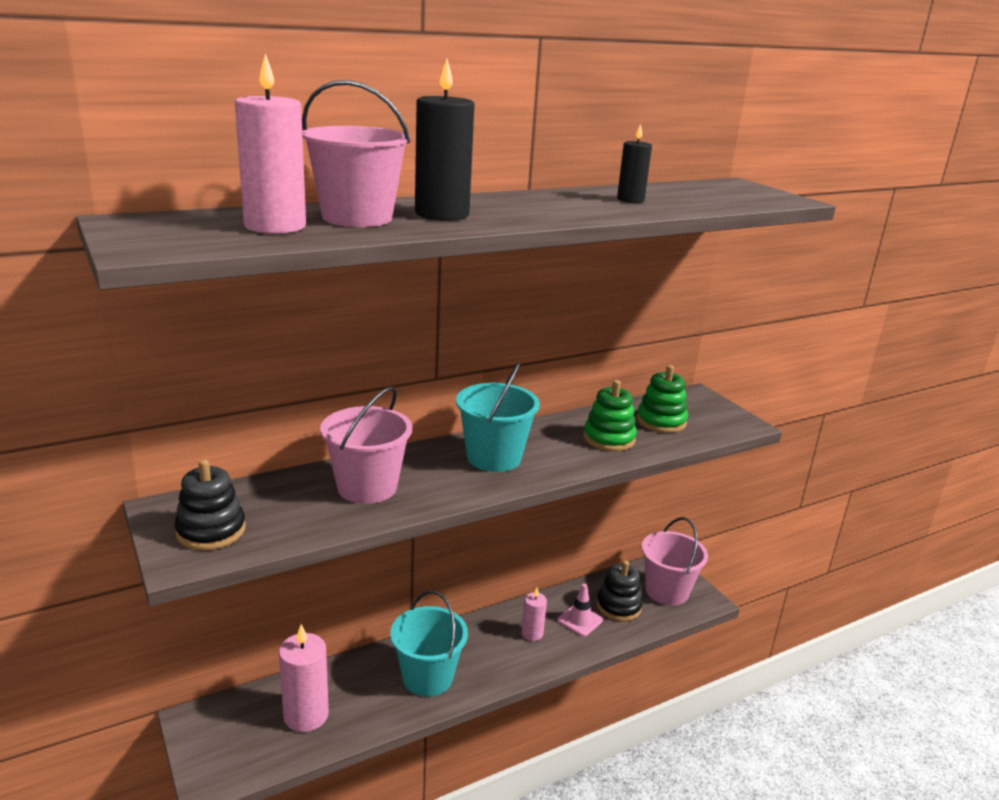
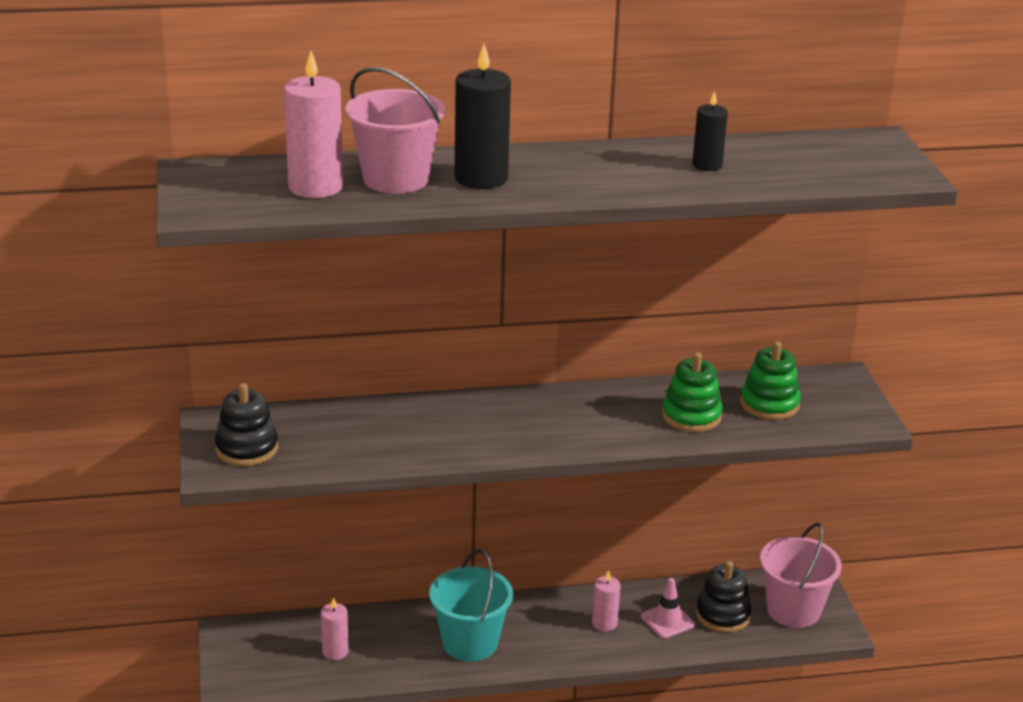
camera: 20 degrees right, 5 degrees up
(306, 715) = (335, 651): pink candle -> pink candle, size x0.57
(367, 487) = (404, 430): pink bucket -> none
(494, 457) = (549, 418): turquoise bucket -> none

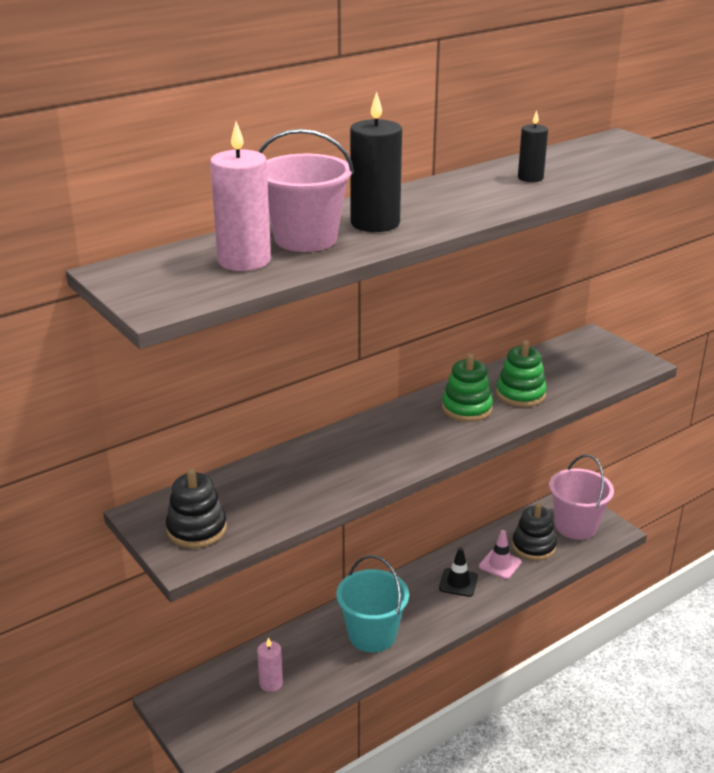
camera: 25 degrees left, 0 degrees up
(604, 623) = (458, 582): pink candle -> black traffic cone
(769, 404) = (564, 370): green stacking toy -> green stacking toy (467, 408)

